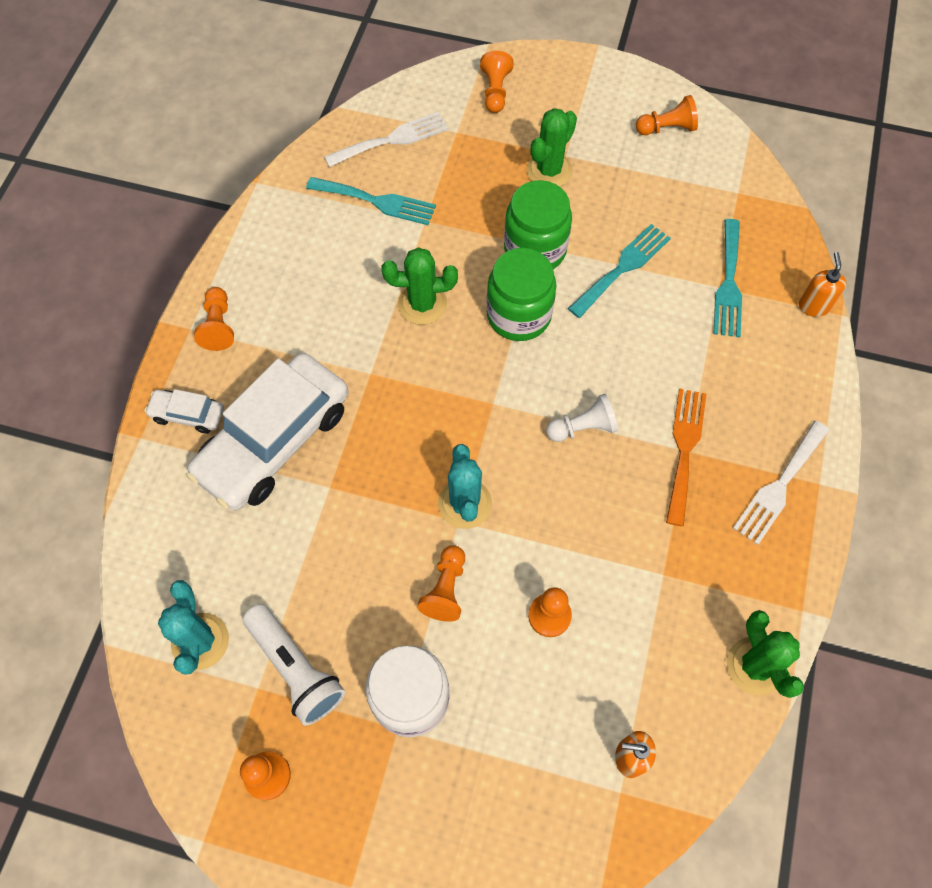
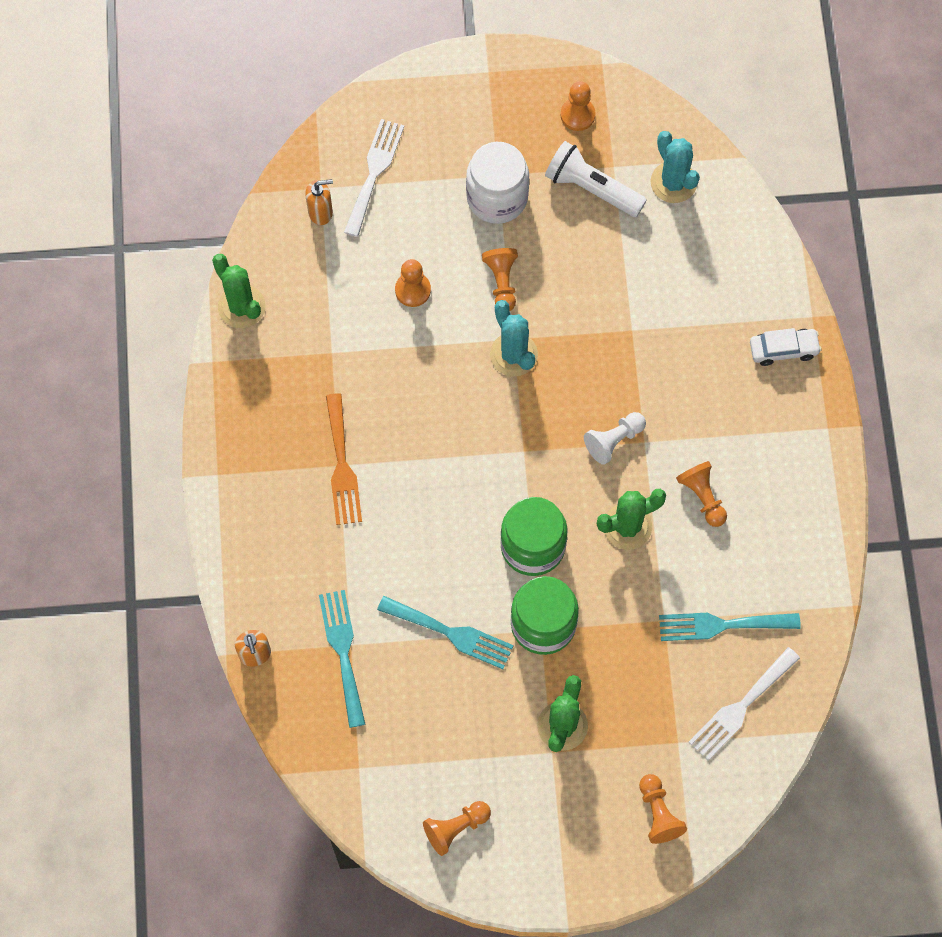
camera: 160 degrees right, 5 degrees up
(218, 326) = (803, 439): orange pawn -> orange pawn (702, 497)
(274, 441) = (697, 352): white car -> none
(583, 427) = (436, 455): white pawn -> white pawn (614, 440)
(622, 268) = (451, 633): turquoise fork -> turquoise fork turned 90 degrees counterclockwise
(779, 486) = (252, 460): white fork -> white fork (374, 172)

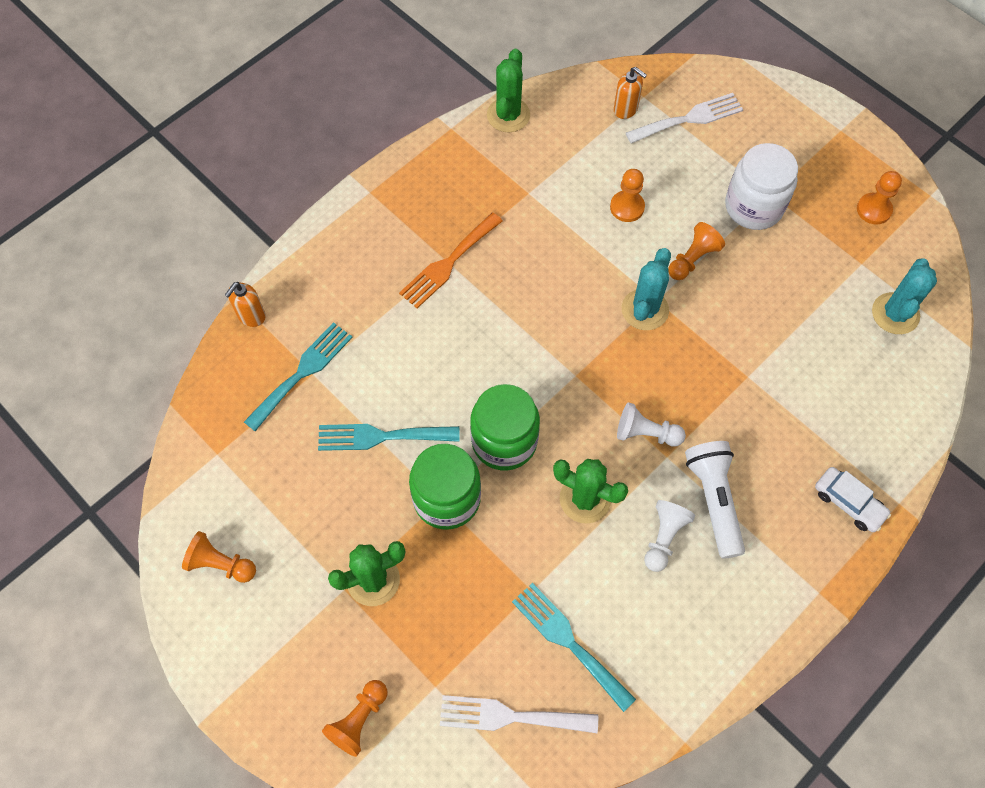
camera: 50 degrees right, 5 degrees down
(451, 633) = (381, 436): turquoise fork -> turquoise fork turned 105 degrees clockwise
(591, 188) = (828, 262): white flashlight -> white flashlight (713, 500)
(702, 497) = (664, 538): orange pawn -> white pawn

